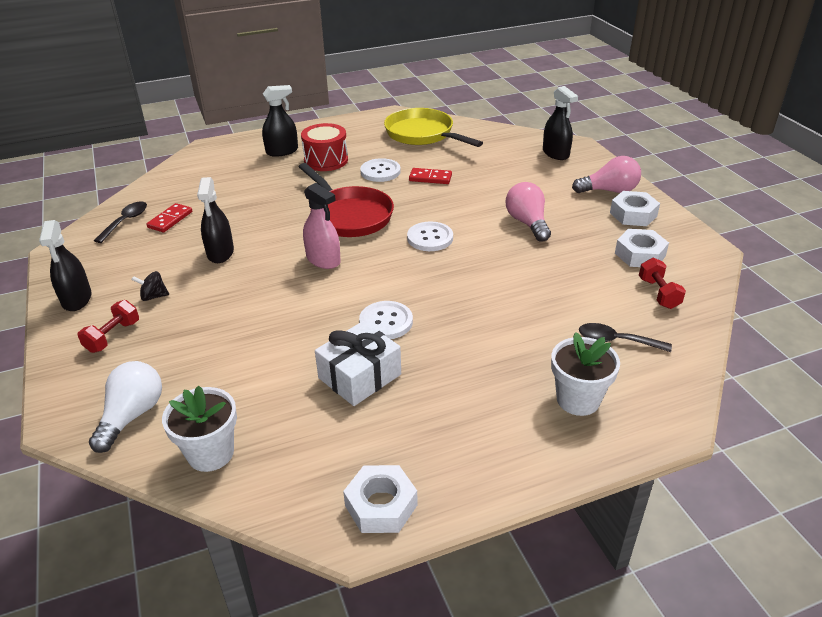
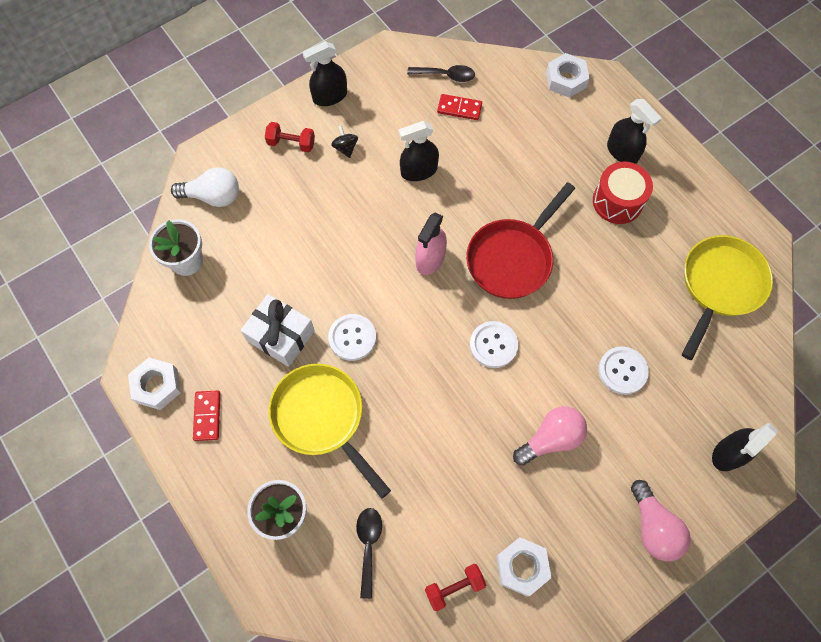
camera: 75 degrees right, 30 degrees up
(380, 172) = (611, 263): white button -> white button (622, 371)
(430, 178) = (615, 318): red domino -> red domino (207, 416)
(470, 356) = (322, 418): none -> yellow pan
(633, 214) = (606, 558): white nut -> white nut (566, 80)

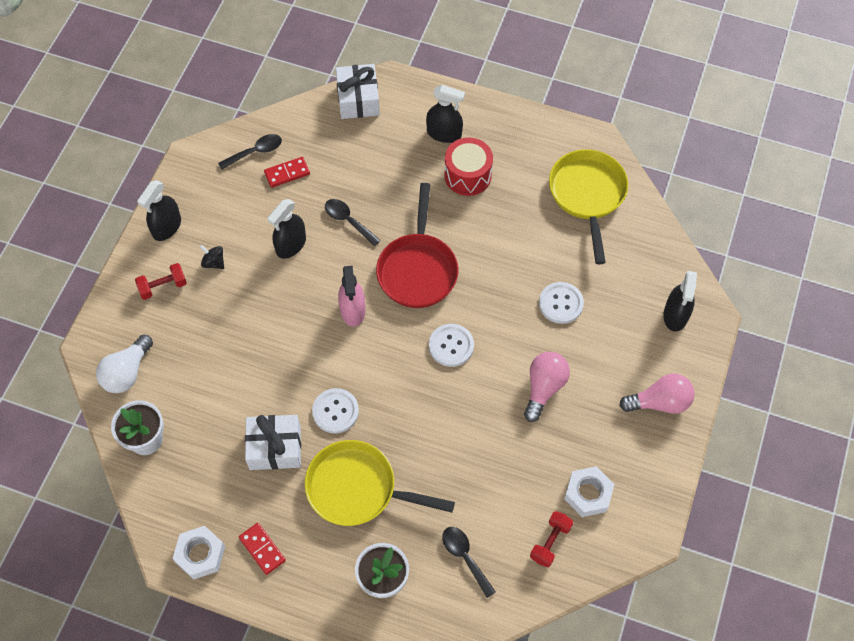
camera: 35 degrees left, 5 degrees down
(213, 196) = (127, 372): white light bulb -> white light bulb turned 150 degrees clockwise
(482, 179) = (348, 221): none -> black spoon
(566, 80) = (358, 99): white nut -> white gift
(653, 527) = (659, 402): pink light bulb -> pink light bulb turned 45 degrees counterclockwise

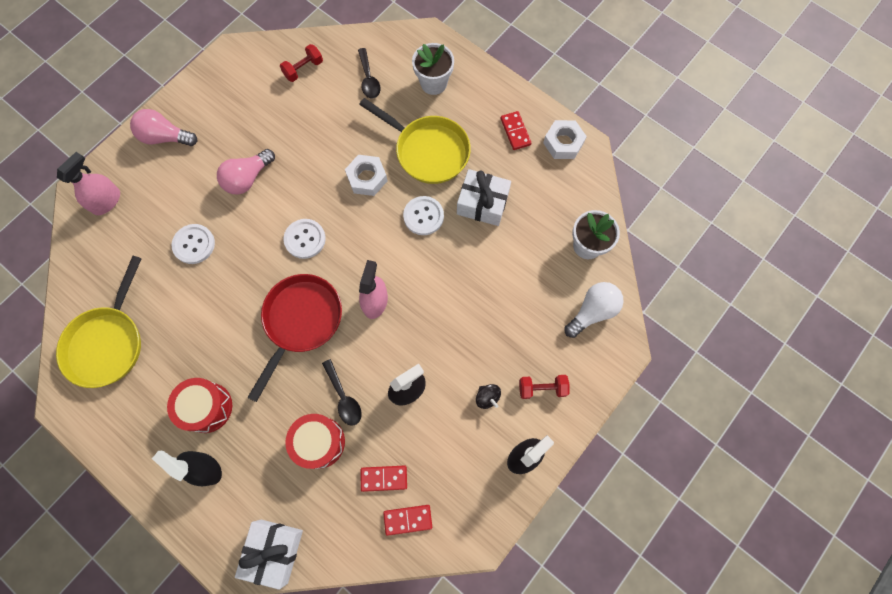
camera: 160 degrees left, 10 degrees up
(255, 152) = (408, 519): black spoon -> red domino
(355, 181) = (319, 442): none -> red drum
(588, 494) = (258, 91): white nut -> white nut (367, 178)
(675, 315) = (106, 201): black spray bottle -> pink spray bottle

